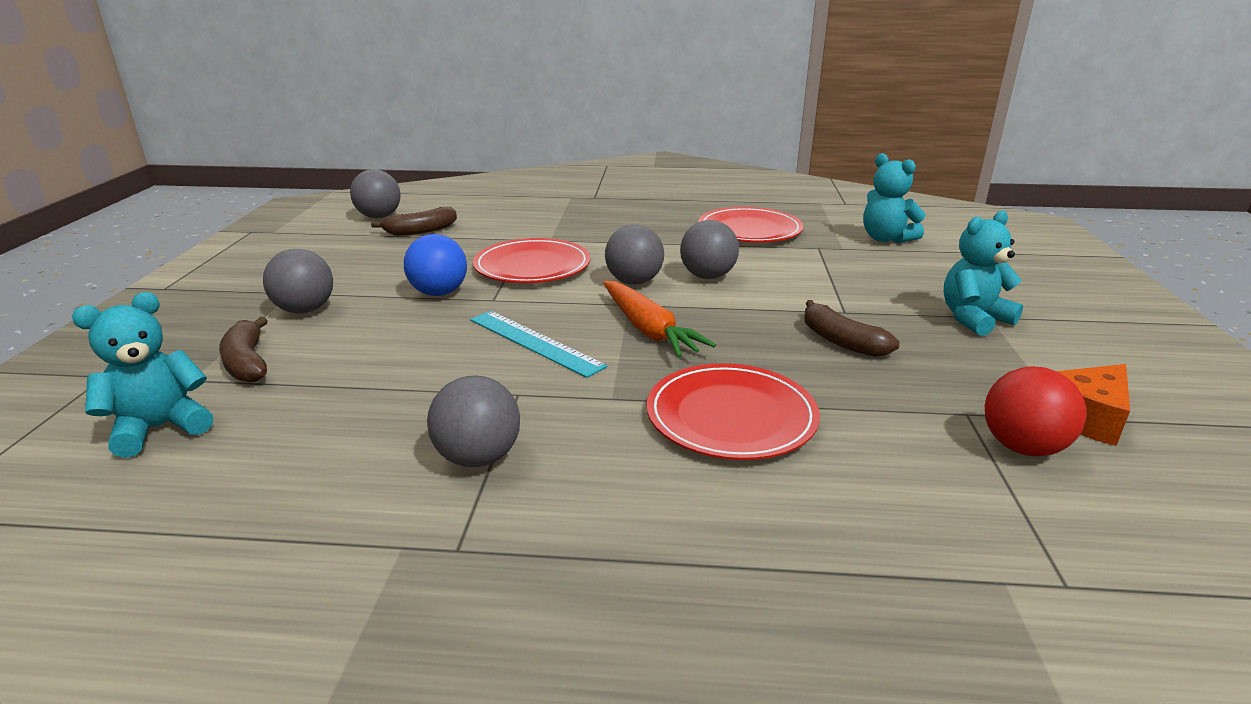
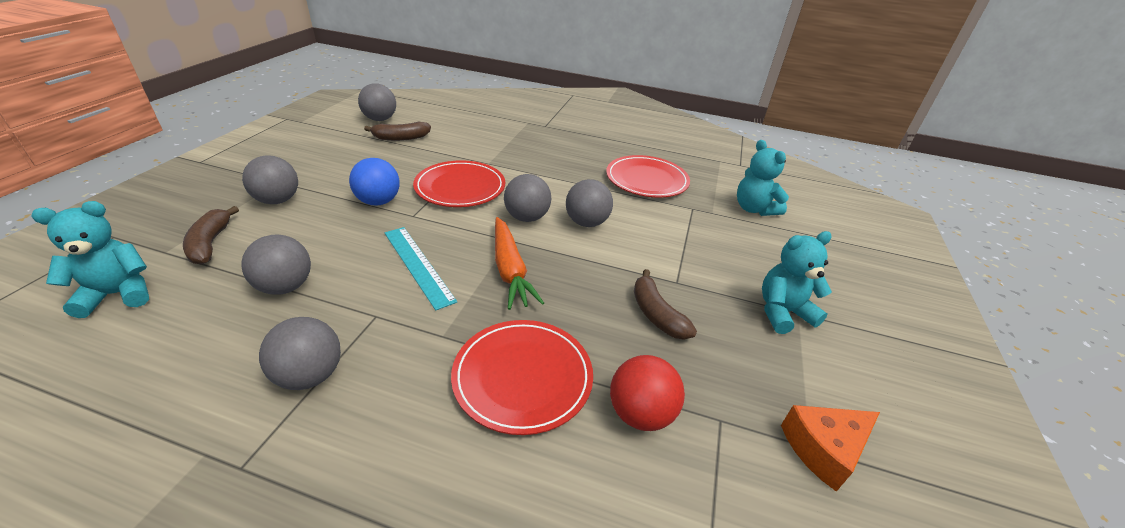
camera: 10 degrees right, 10 degrees up
(382, 386) = (285, 287): none -> grey ball
(1022, 447) = (749, 471): red ball -> red ball (640, 413)

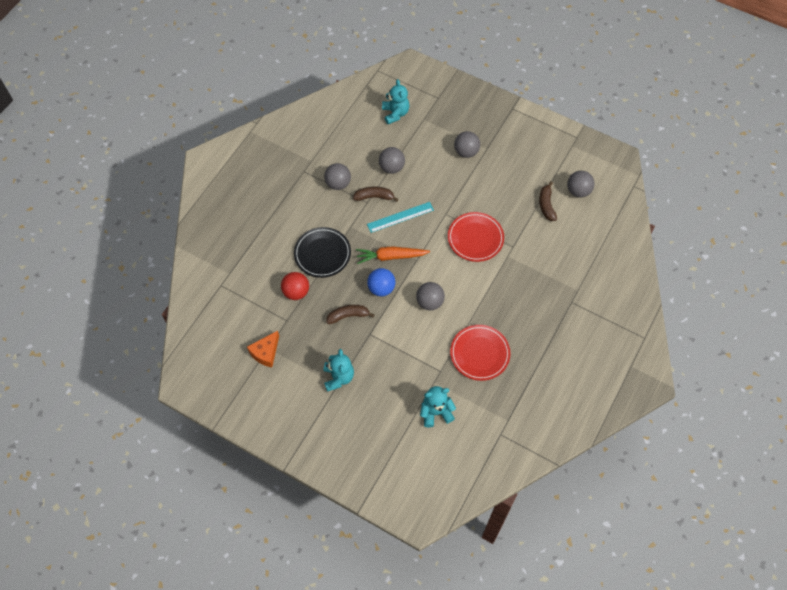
camera: 105 degrees right, 25 degrees up
(210, 243) = (428, 133): brown banana -> brown banana (374, 197)
(378, 201) = (461, 197): blue ball -> blue ball (381, 288)
(522, 377) = (322, 254): red plate -> black plate
(527, 217) = (438, 271): grey ball -> none
(824, 449) = (265, 352): orange cheese -> orange cheese turned 135 degrees counterclockwise

